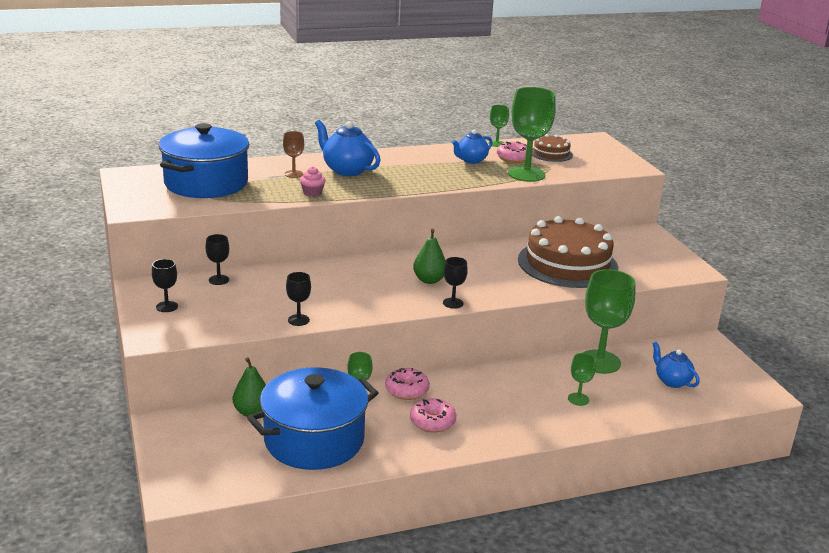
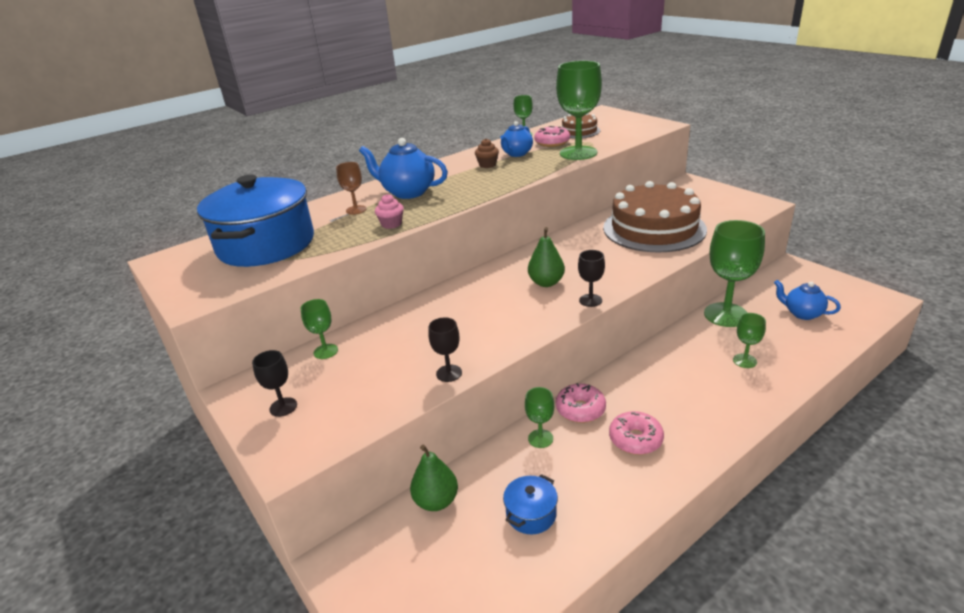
camera: 15 degrees left, 5 degrees up
(219, 280) = (325, 351): black goblet -> green goblet
(314, 440) = (531, 514): blue pot -> blue pot, size x0.41
(435, 164) = (487, 165): none -> brown cupcake

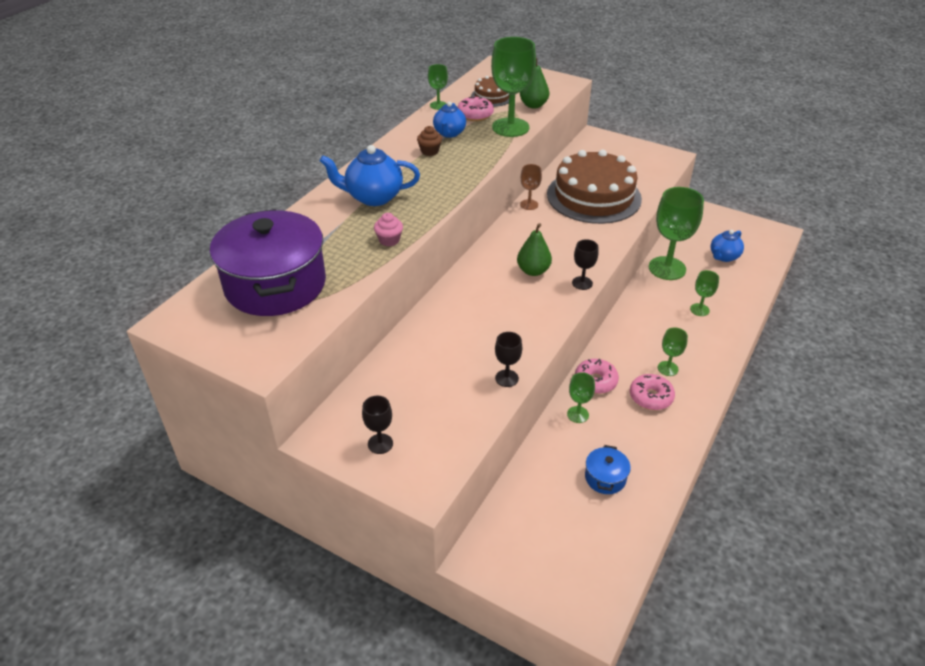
camera: 25 degrees left, 10 degrees up
(266, 245) = (275, 285): blue pot -> purple pot
(325, 351) = (376, 381): green goblet -> green goblet (667, 368)
(356, 210) = (336, 227): brown goblet -> brown goblet (529, 204)
(436, 501) = (525, 488): green pear -> green pear (533, 105)
(802, 313) = (723, 257): blue teapot -> blue teapot turned 60 degrees counterclockwise

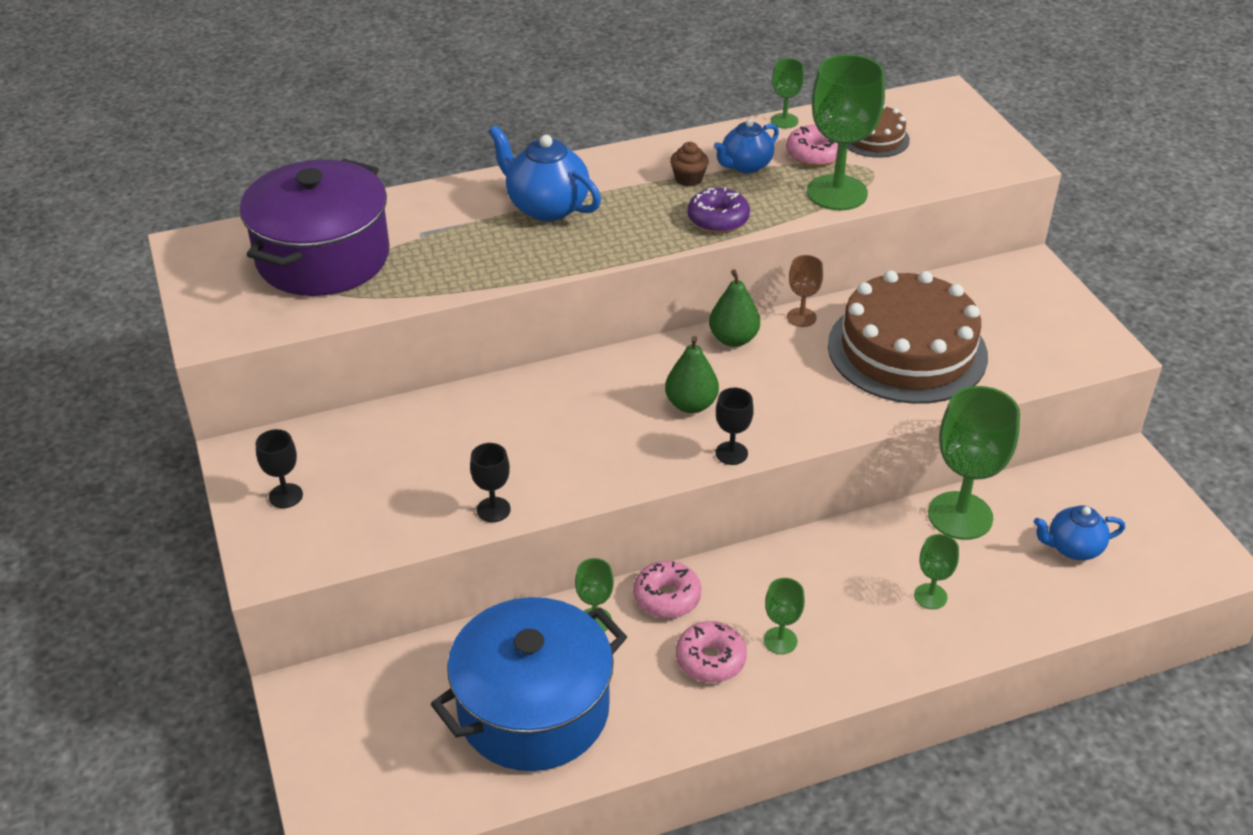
camera: 40 degrees right, 0 degrees up
(389, 240) = (495, 267): pink cupcake -> none
(472, 163) = (718, 219): none -> purple donut
(533, 105) = (914, 175): green pear -> green pear (733, 339)
(605, 478) = (533, 710): blue pot -> blue pot, size x2.44

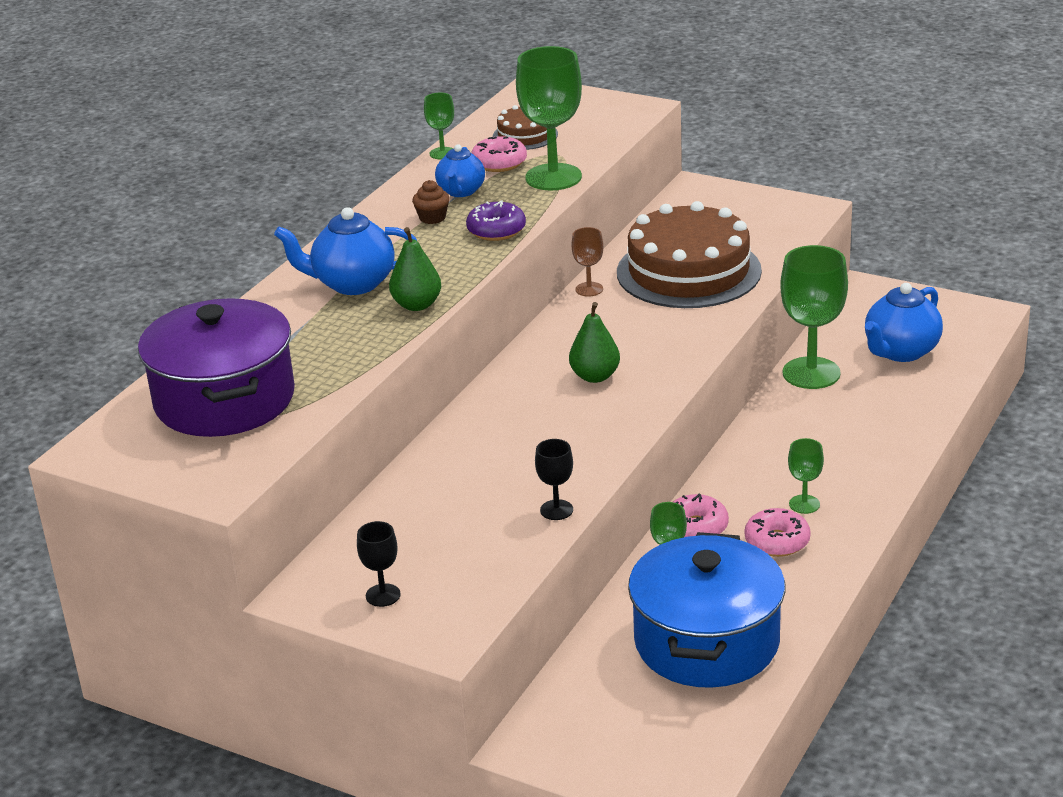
camera: 40 degrees left, 10 degrees down
(731, 453) = (667, 387): black goblet -> none
(733, 339) = (562, 325): green pear -> green pear (417, 305)
(930, 596) = (857, 425): green goblet -> none
(1072, 548) = (900, 352): blue teapot -> blue teapot, size x1.54

